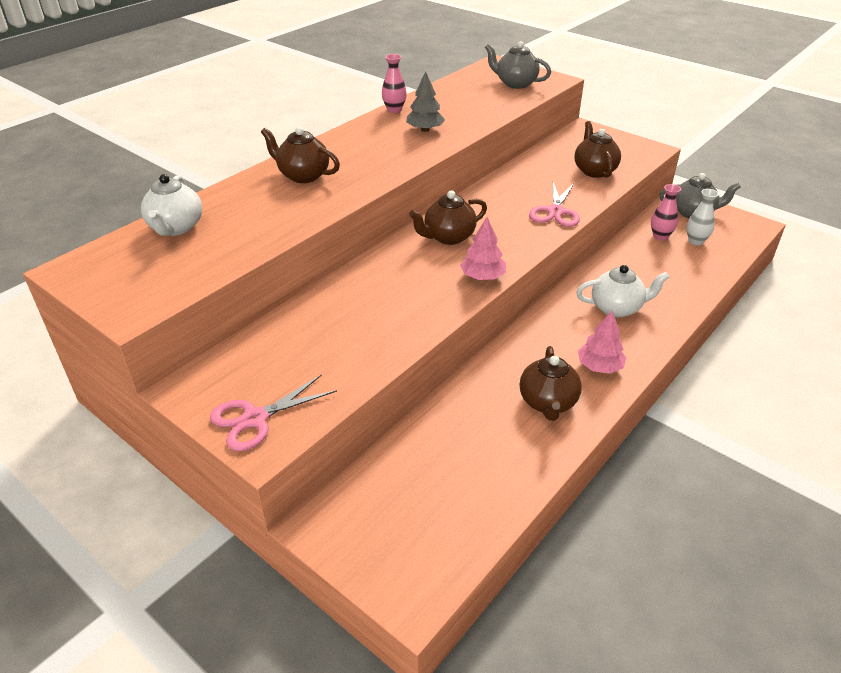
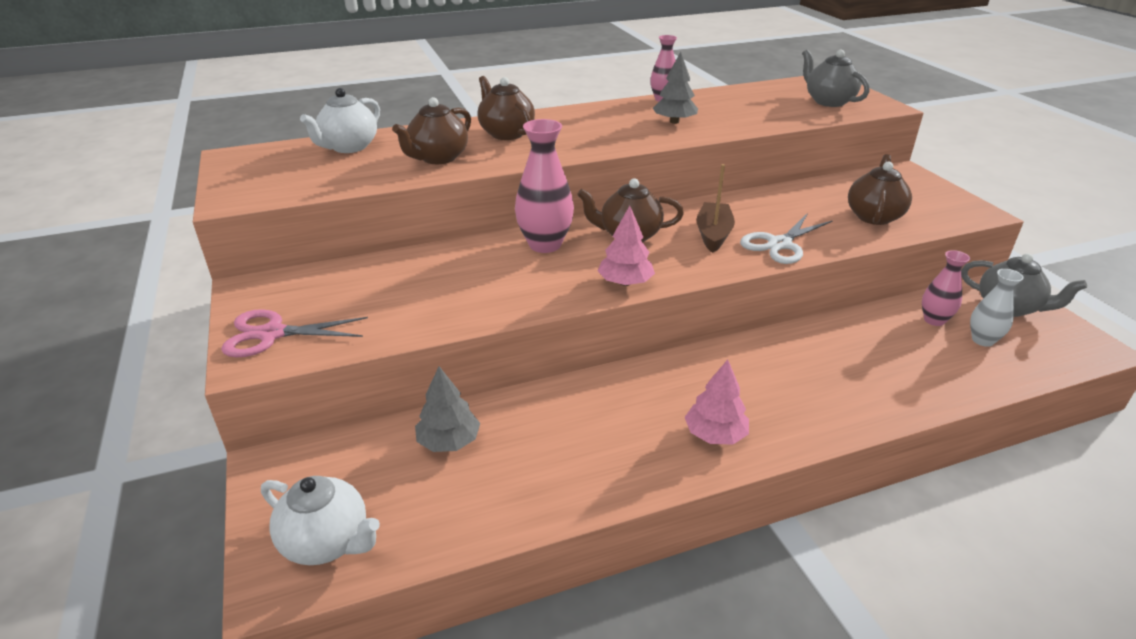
camera: 30 degrees right, 5 degrees down
(394, 265) = (545, 245): none -> pink vase
(433, 446) = (449, 441): none -> grey tree
(506, 217) = (713, 234): none -> brown boat
(547, 403) = (614, 448): brown teapot -> brown teapot (438, 158)
(555, 212) = (779, 244): pink scissors -> white scissors
(617, 308) = (798, 379): white teapot -> white teapot (327, 542)

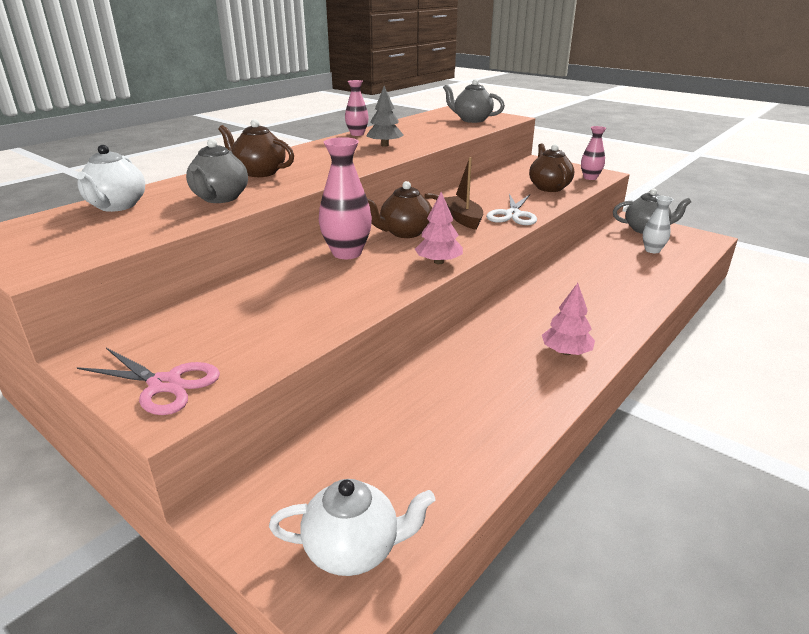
camera: 30 degrees left, 5 degrees down
(272, 334) = (165, 384): pink scissors -> pink scissors turned 120 degrees counterclockwise
(438, 158) = (220, 198): brown teapot -> grey teapot
(449, 441) = (380, 428): grey tree -> none
(934, 320) = (616, 246): pink vase -> pink vase (590, 178)

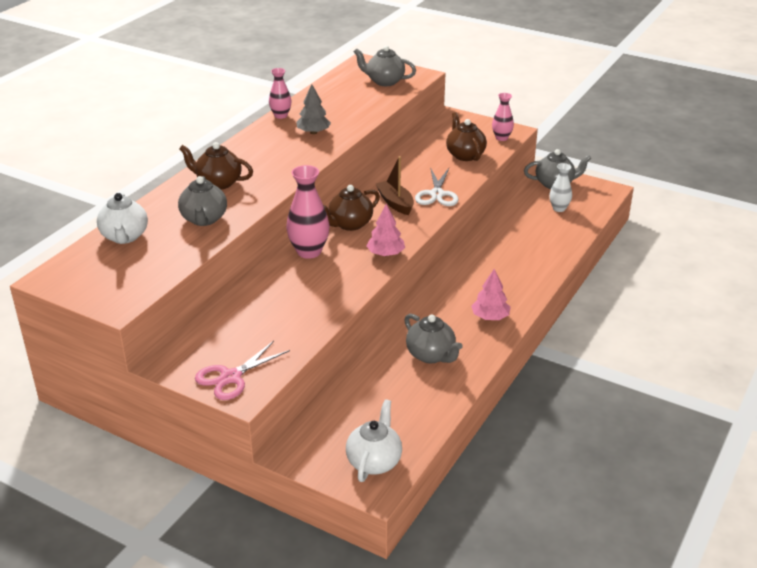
camera: 10 degrees left, 5 degrees up
(165, 384) = (231, 377): pink scissors -> pink scissors turned 120 degrees clockwise
(353, 549) = (374, 462): white teapot -> white teapot turned 60 degrees counterclockwise
(479, 391) = (431, 355): none -> grey teapot

